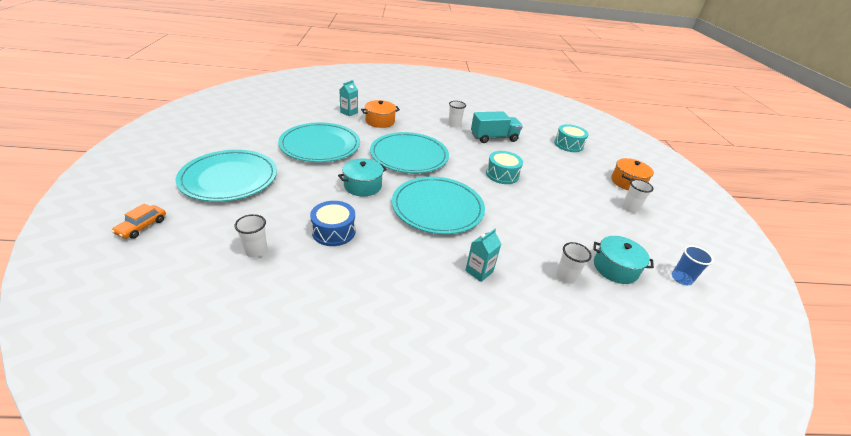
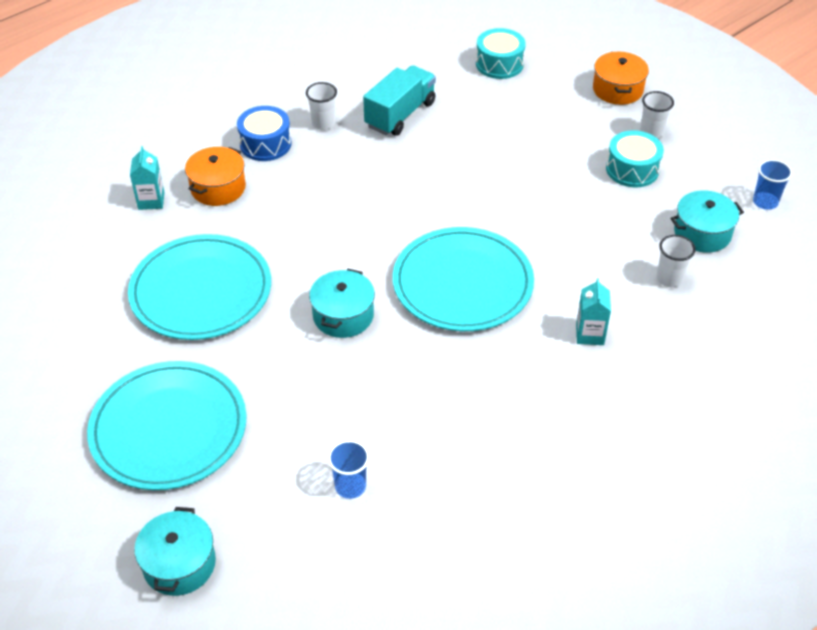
camera: 35 degrees left, 10 degrees up
(142, 226) = (179, 564): orange car -> turquoise pot
(256, 251) = (350, 486): white cup -> blue cup
(334, 231) = (395, 400): blue drum -> blue drum (265, 144)
(409, 155) = (335, 225): turquoise plate -> none
(502, 174) = (476, 177): turquoise drum -> turquoise drum (632, 169)

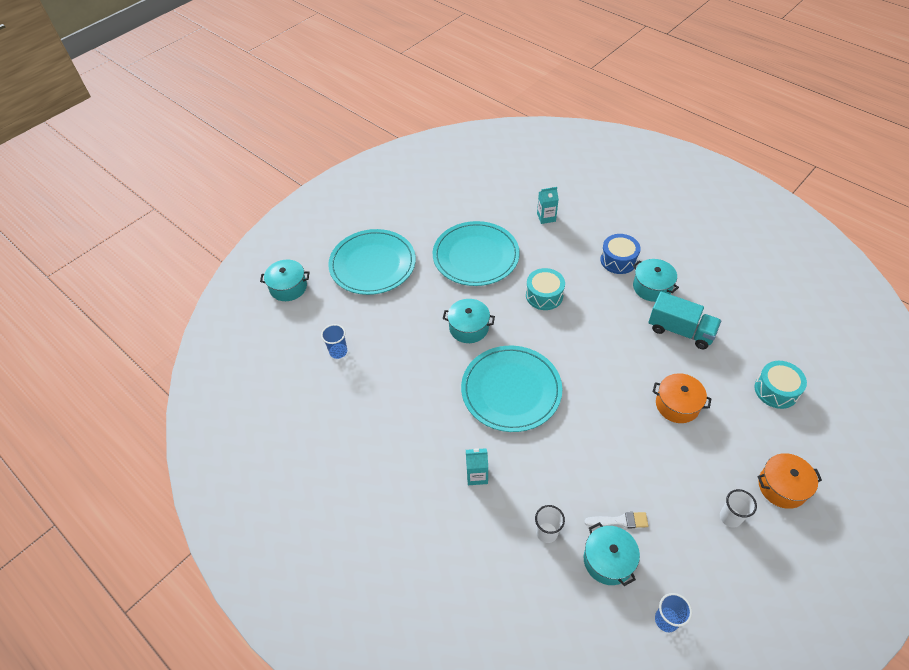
camera: 85 degrees right, 5 degrees up
(218, 188) = (567, 245): orange pot -> orange pot (677, 405)
(323, 123) = (652, 287): white cup -> turquoise pot
(632, 169) = (673, 501): turquoise drum -> turquoise drum (544, 295)
(655, 215) = (620, 521): none -> white brush

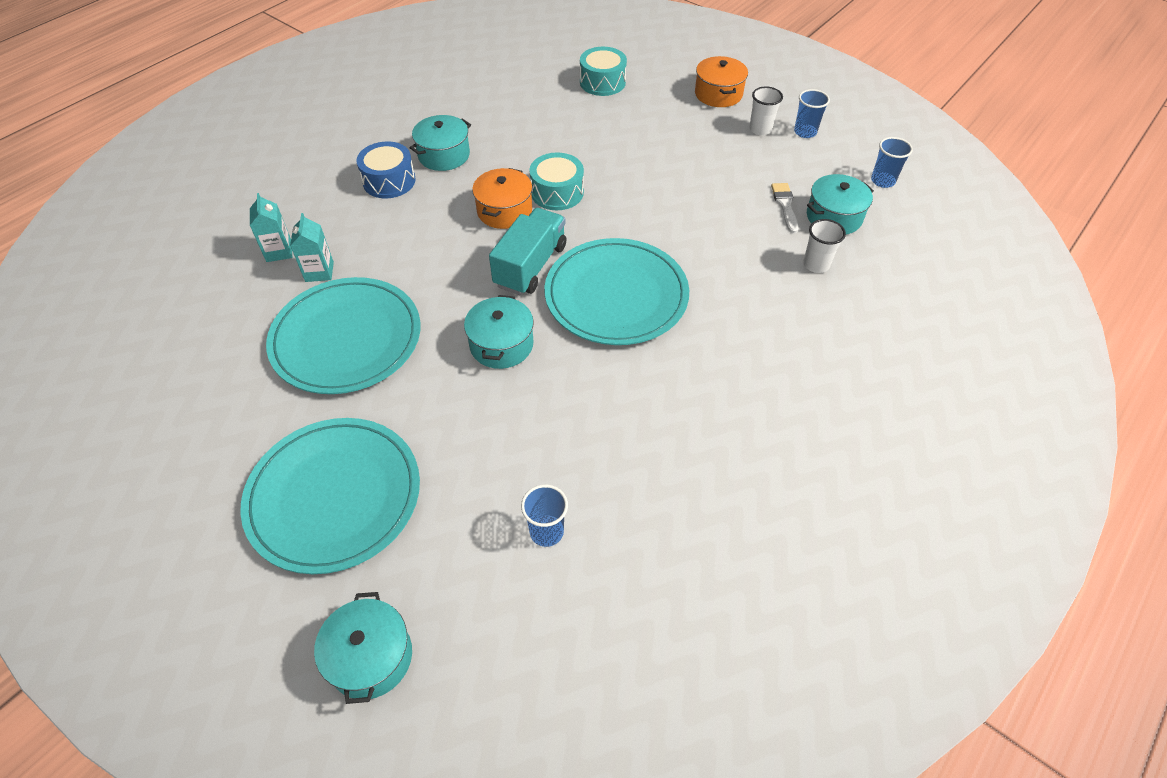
camera: 95 degrees left, 0 degrees up
(477, 475) = (754, 330): turquoise carton -> turquoise carton (319, 272)
(544, 295) = (445, 258): turquoise drum -> turquoise drum (557, 192)
(677, 405) = (627, 151): orange pot -> orange pot (504, 211)
(680, 331) = (518, 138): turquoise truck -> turquoise truck (530, 266)
(734, 559) = (805, 132): none -> blue cup

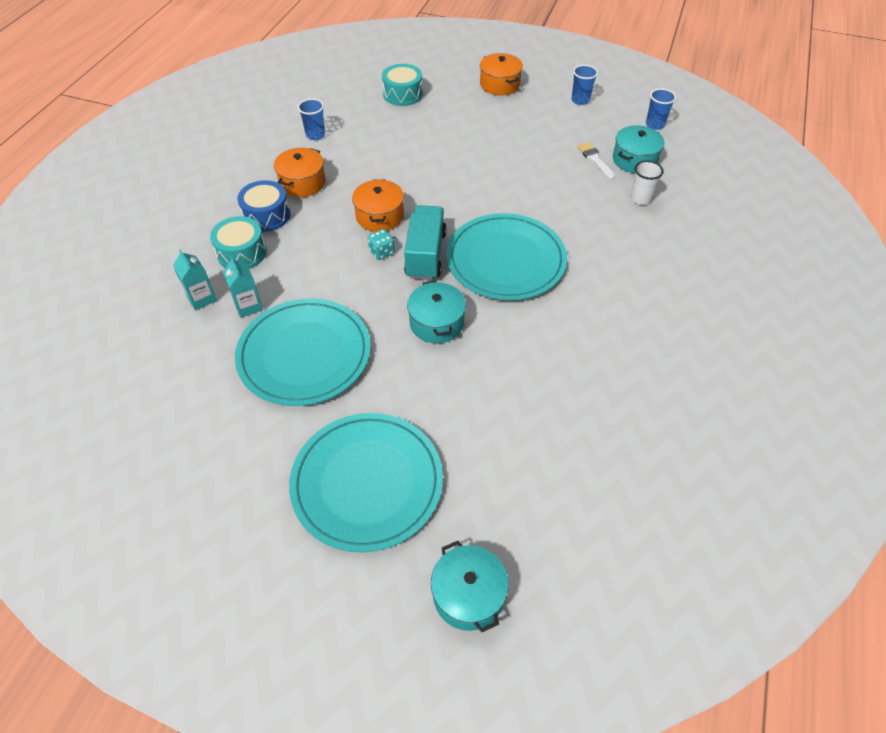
camera: 20 degrees left, 0 degrees up
(444, 155) = (302, 183): turquoise pot -> orange pot
(485, 250) = (382, 252): none -> turquoise dice
(546, 532) = (551, 454): blue cup -> blue cup (315, 135)
(557, 192) = (414, 191): turquoise drum -> turquoise drum (242, 253)
(760, 129) = (546, 105): white cup -> none

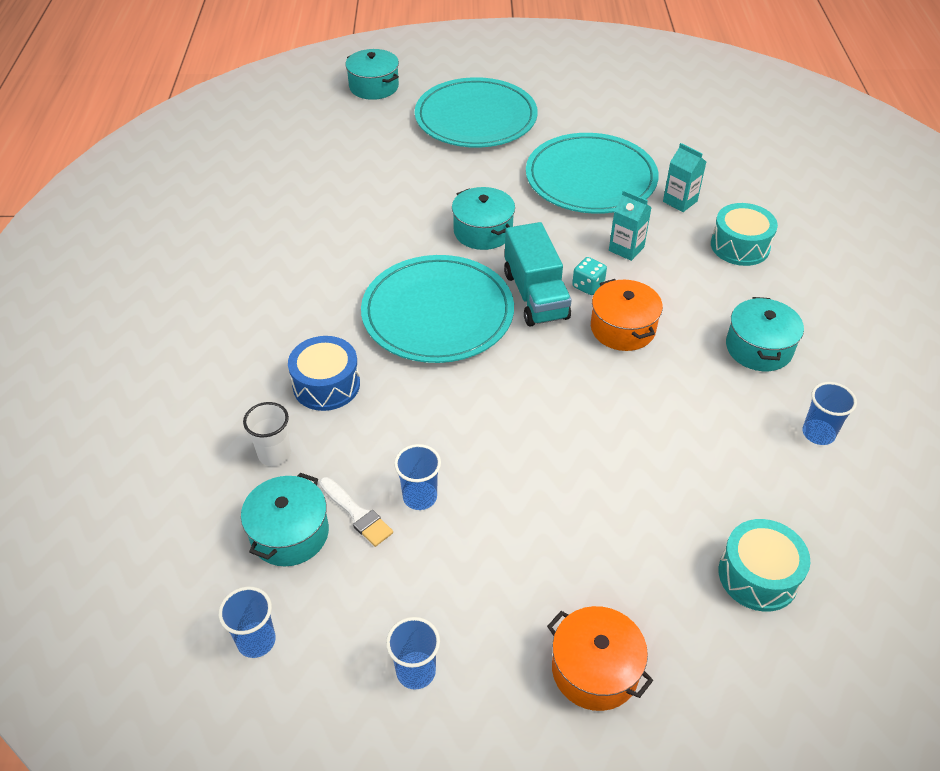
camera: 160 degrees right, 5 degrees down
(201, 298) = (731, 196): turquoise carton -> turquoise carton (626, 249)
(266, 215) = (757, 293): blue drum -> blue drum (326, 385)
(302, 183) = (759, 348): orange pot -> turquoise pot
(557, 159) = (420, 497): none -> blue cup

